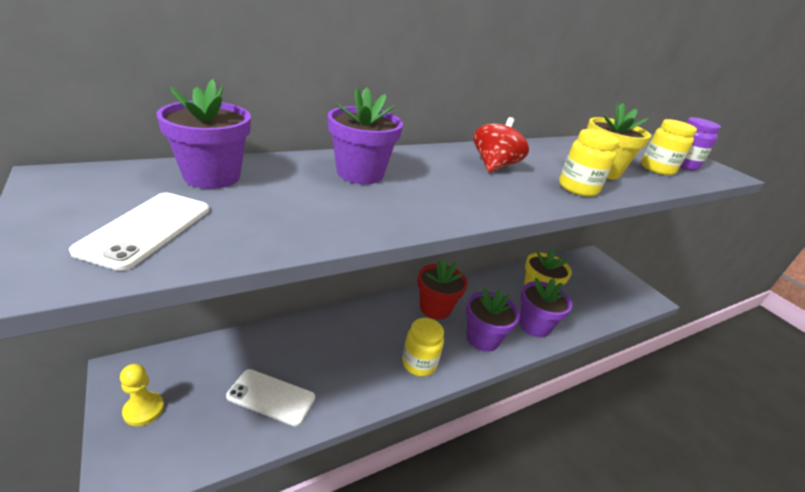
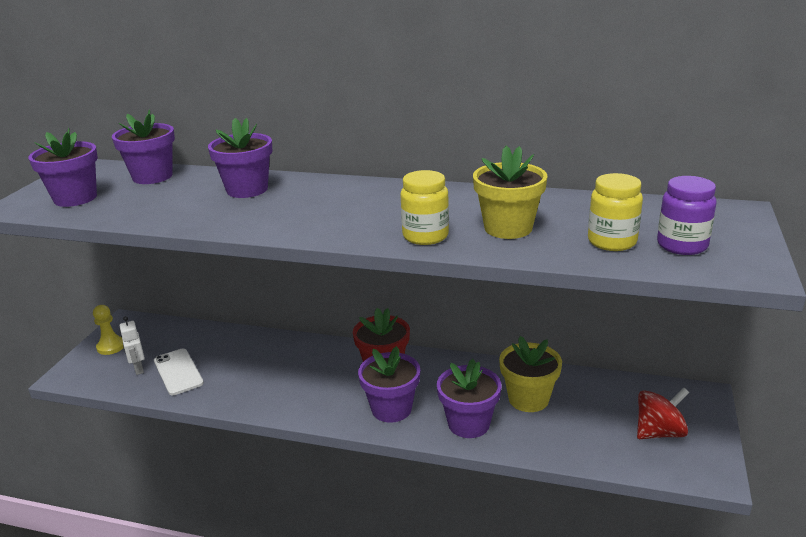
camera: 50 degrees right, 5 degrees down
(147, 229) = (75, 198): white phone -> purple flower pot
(219, 418) = (138, 369): none -> white robot
(419, 363) = (304, 400): yellow jar -> none
(494, 166) = (382, 203): red spinning top -> red spinning top (659, 432)

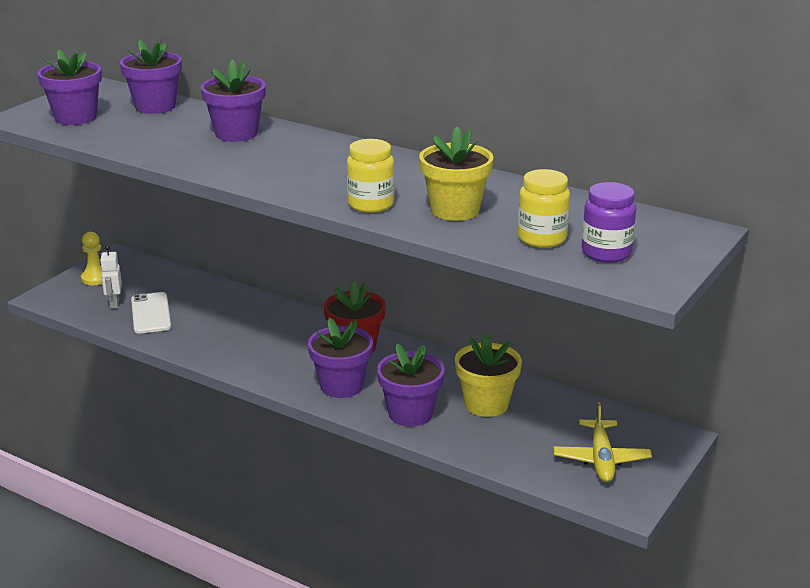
camera: 15 degrees right, 0 degrees up
(659, 432) = (601, 459): red spinning top -> yellow plane

